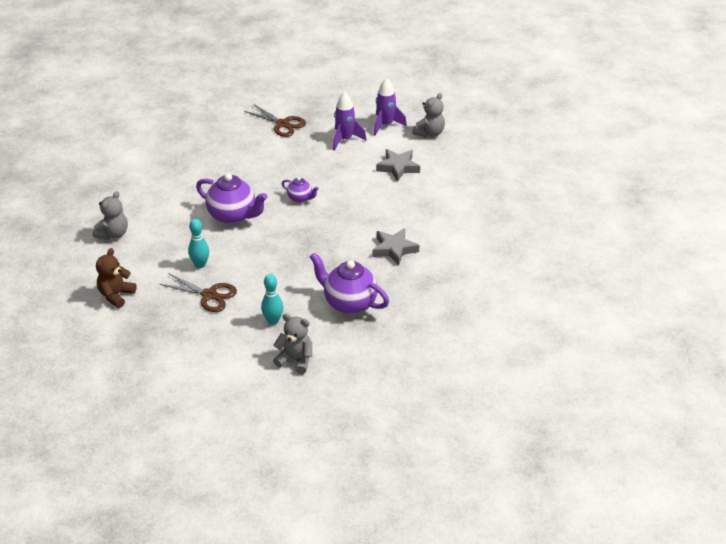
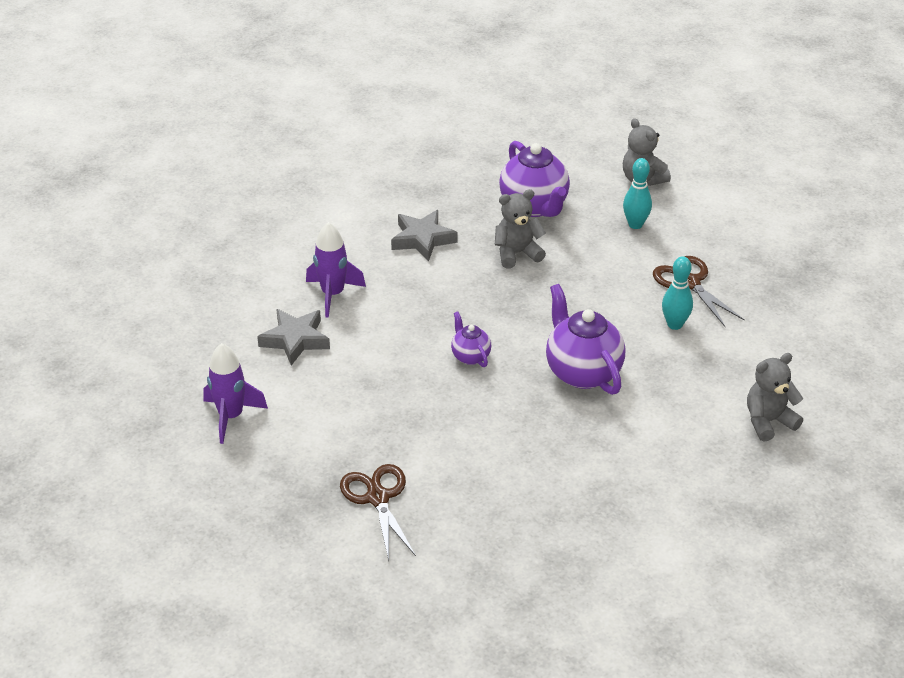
camera: 145 degrees left, 0 degrees up
(116, 295) = (807, 332): brown teddy bear -> none
(345, 139) = (315, 421): purple rocket -> purple rocket (333, 294)
(429, 133) = (189, 372): grey teddy bear -> grey teddy bear (517, 253)

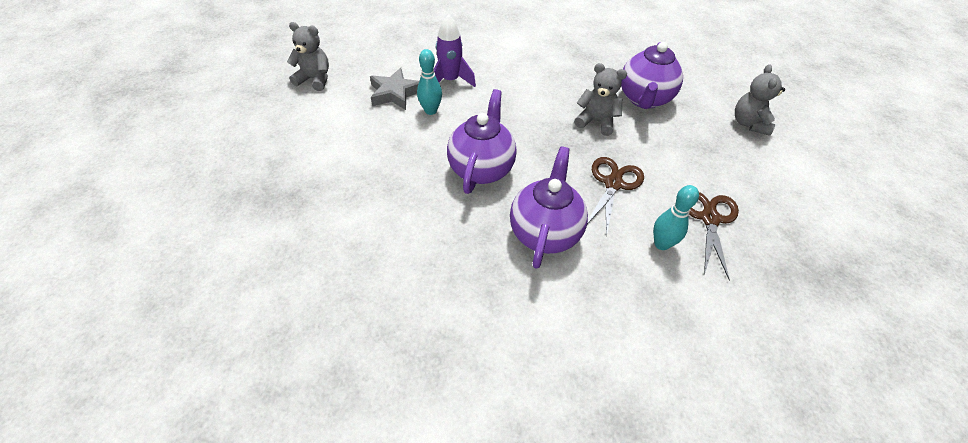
camera: 40 degrees right, 10 degrees up
(231, 416) = (301, 114): purple rocket -> none
(377, 498) = (299, 223): brown scissors -> brown scissors (613, 184)
(422, 239) = (544, 79): grey star -> none
(470, 356) = (481, 168): purple teapot -> purple teapot, size x1.94
(635, 224) = (709, 151): turquoise bowling pin -> turquoise bowling pin (430, 111)
(768, 421) = (659, 393): grey teddy bear -> grey teddy bear (315, 79)

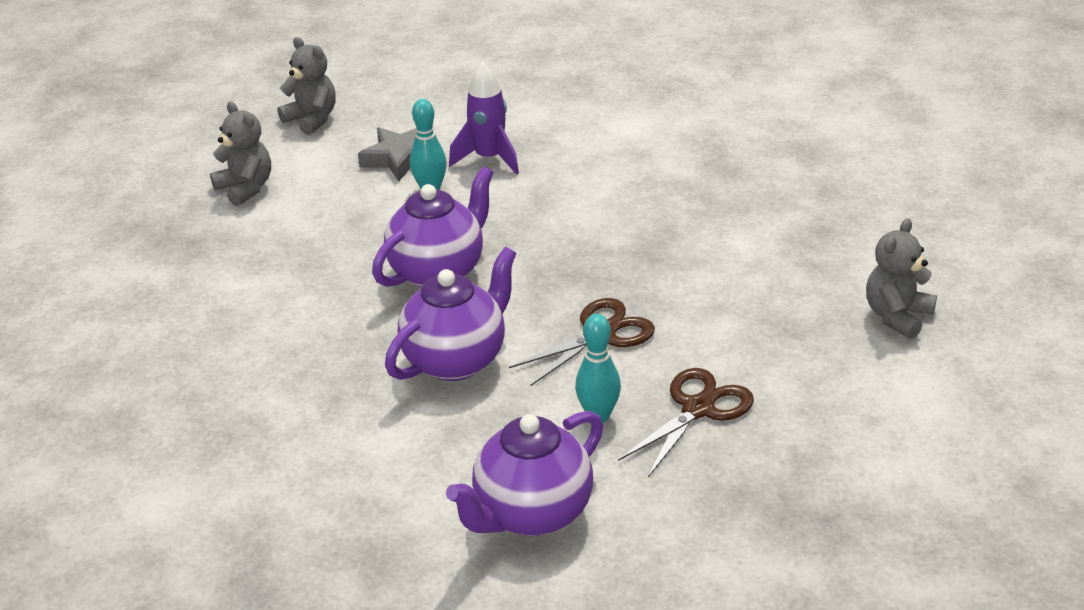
camera: 30 degrees right, 15 degrees down
(596, 121) = (652, 256): grey teddy bear -> grey teddy bear (246, 188)
(644, 99) = (757, 245): purple teapot -> purple teapot (532, 514)

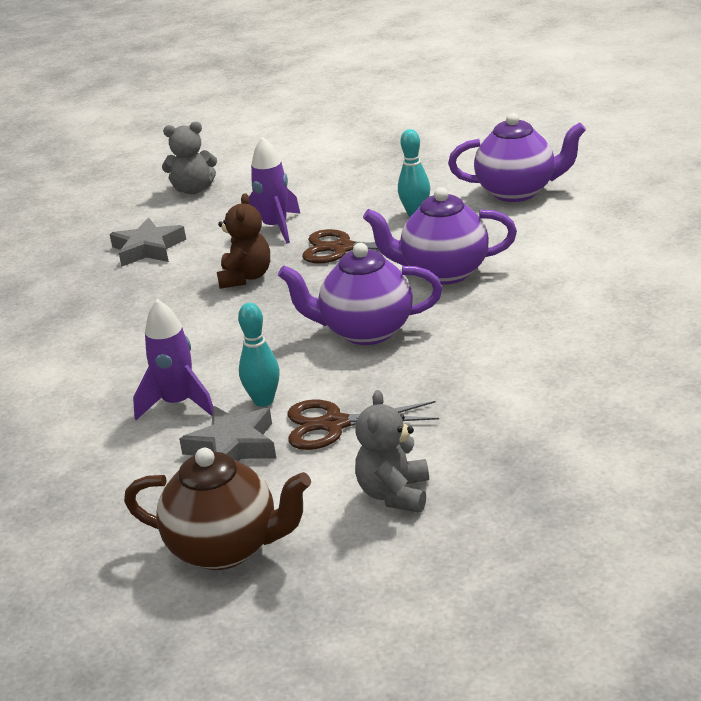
camera: 130 degrees left, 5 degrees down
(312, 119) = (226, 548): grey teddy bear -> brown teapot
(634, 261) = (245, 277): none -> brown teddy bear
(697, 409) = (364, 196): brown scissors -> brown scissors (334, 424)
(711, 320) = (275, 228): none -> purple rocket
(783, 238) = (148, 249): none -> grey star

